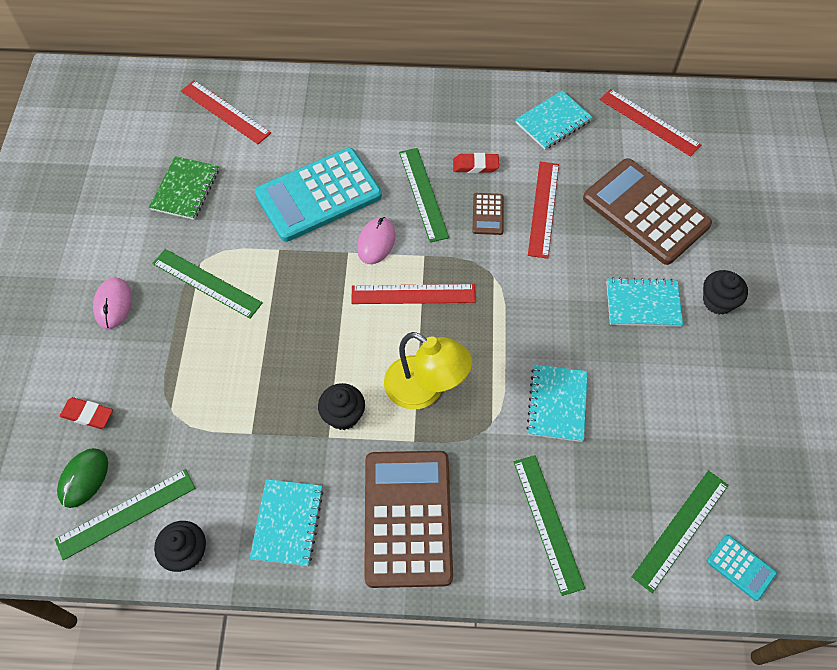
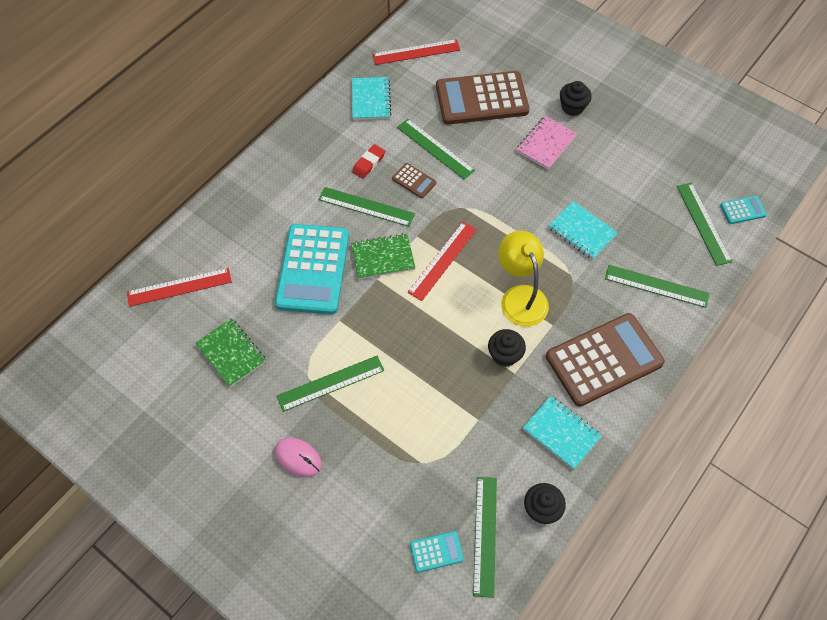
camera: 55 degrees left, 0 degrees up
(84, 478) = (436, 551): green mouse -> turquoise calculator
(88, 415) = (384, 523): red eraser -> none
(376, 242) = (383, 257): pink mouse -> green notebook
(408, 518) = (604, 360): brown calculator -> brown calculator turned 120 degrees clockwise
(425, 390) = (520, 297): yellow lamp -> yellow lamp turned 90 degrees counterclockwise
(543, 209) = (435, 149): red ruler -> green ruler
(643, 304) = (546, 144): turquoise notebook -> pink notebook

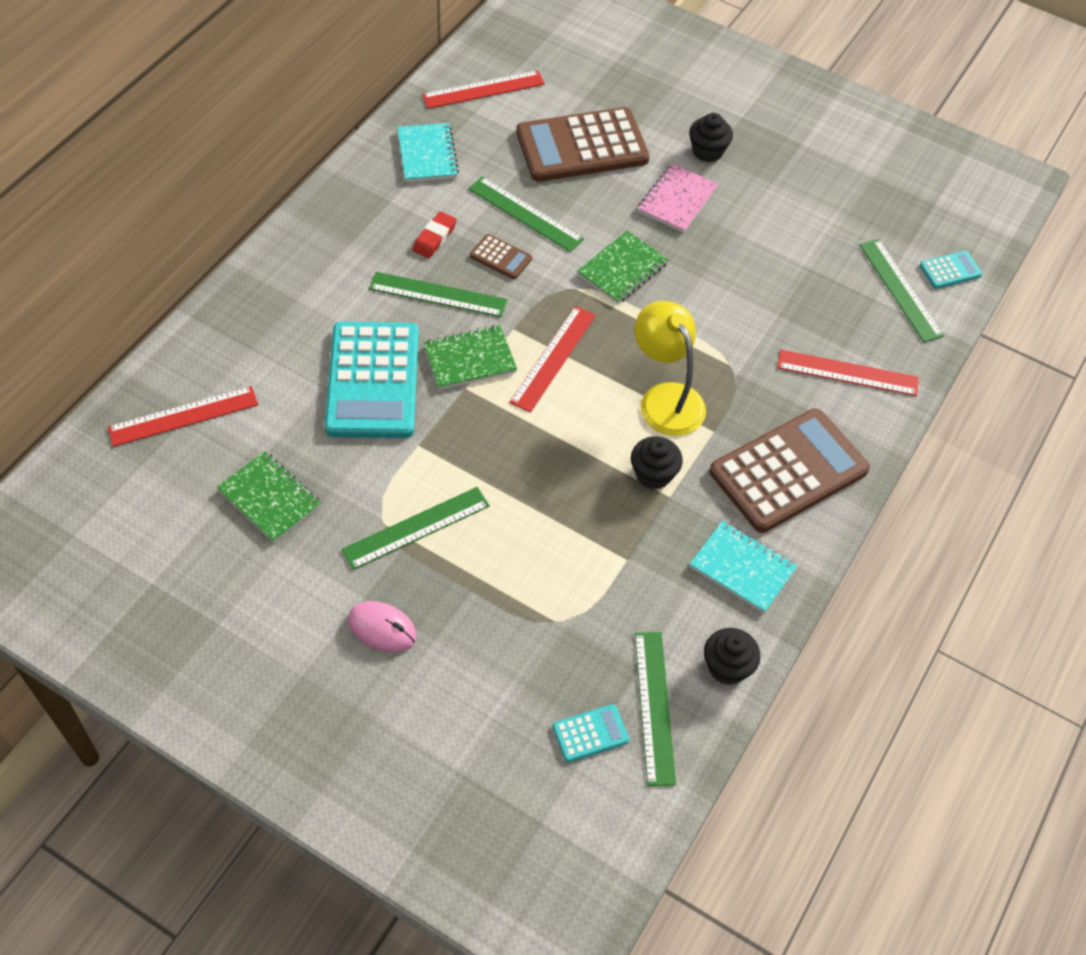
camera: 10 degrees left, 5 degrees down
(500, 195) = (622, 269): none -> green notebook
(582, 231) = (739, 310): turquoise notebook -> none
(656, 286) = (847, 373): green ruler -> red ruler

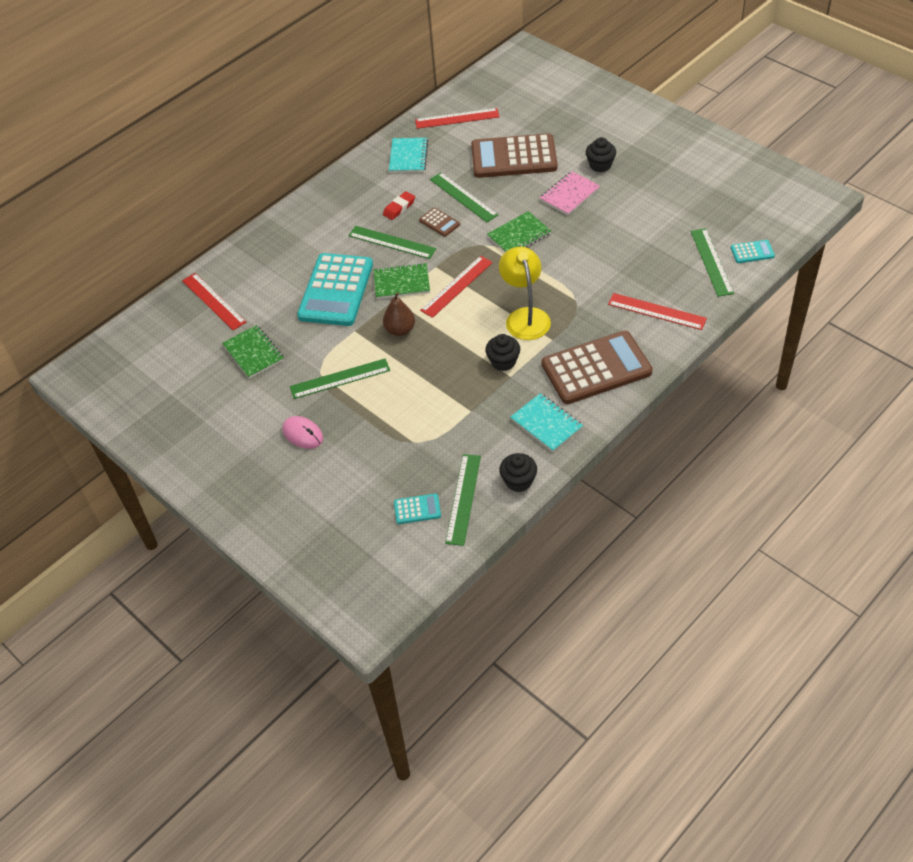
camera: 20 degrees right, 5 degrees down
(183, 416) = (213, 301): red ruler -> red ruler turned 60 degrees clockwise
(487, 437) = (400, 330): none -> brown pear

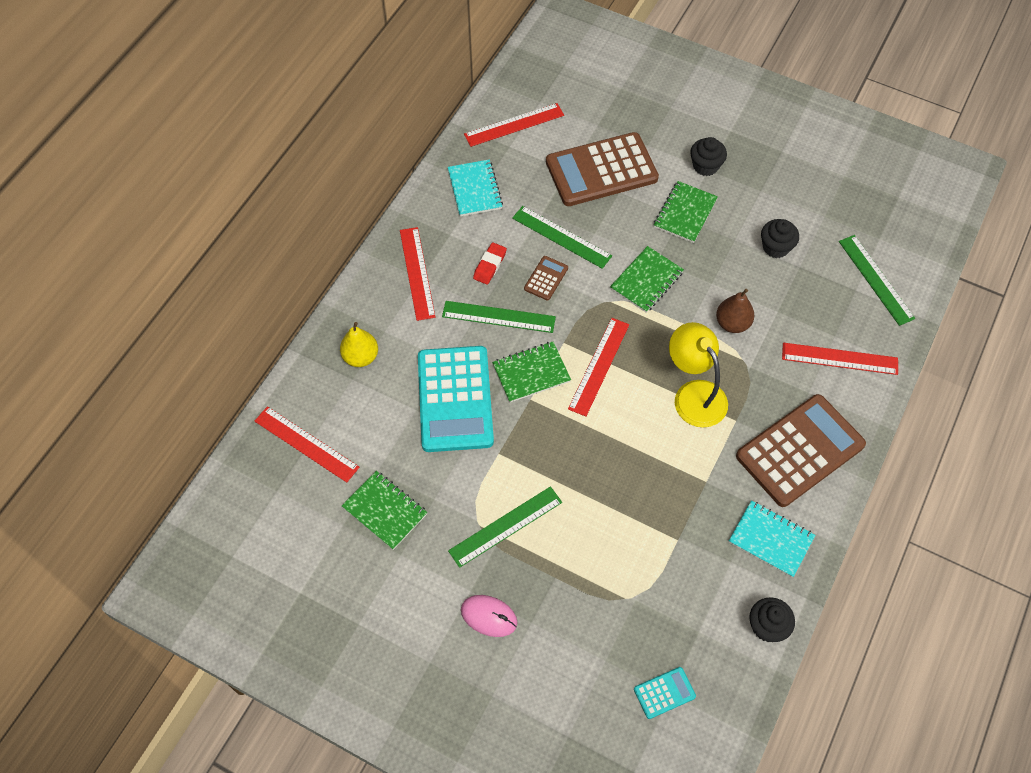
camera: 20 degrees left, 10 degrees up
(276, 252) = (361, 357): none -> yellow pear
(341, 205) = (417, 273): none -> red ruler
(400, 330) = (553, 442): brown pear -> brown pear (732, 323)
(439, 222) = (546, 278): brown calculator -> brown calculator turned 90 degrees counterclockwise
(463, 499) = (713, 665): green ruler -> none
(503, 362) = (691, 463): black cupcake -> black cupcake (775, 247)
(569, 195) = (685, 213): pink notebook -> green notebook
(752, 252) = (915, 258): turquoise calculator -> none

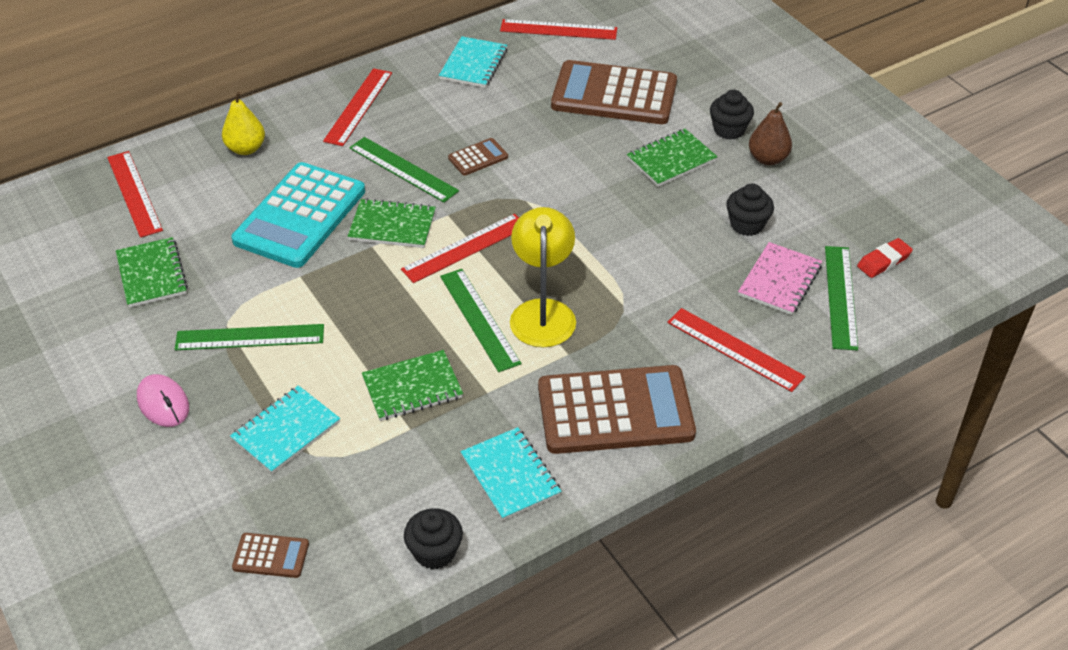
camera: 30 degrees right, 15 degrees down
(489, 265) = (432, 127): red eraser -> red eraser (883, 261)
(561, 237) = (524, 131): green ruler -> green ruler (479, 319)
(595, 590) = (286, 431): none -> turquoise notebook
(646, 281) = (579, 199): green notebook -> green notebook (412, 387)
(664, 693) = (271, 556): turquoise calculator -> brown calculator
(732, 323) = (639, 270): brown pear -> brown pear (768, 159)
(829, 285) = (779, 280): none -> pink notebook

